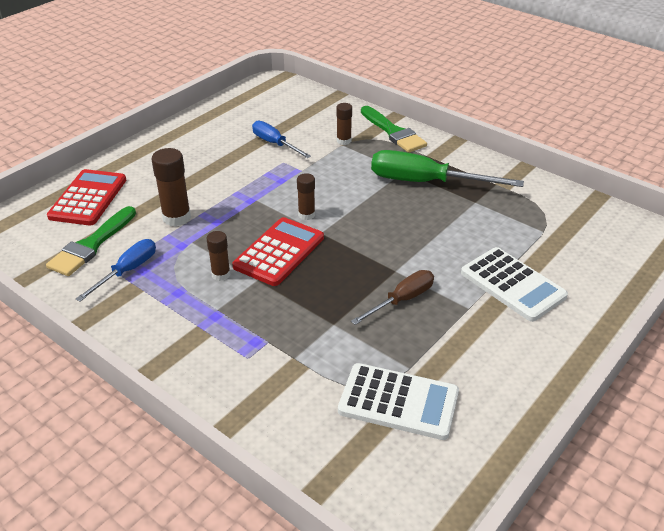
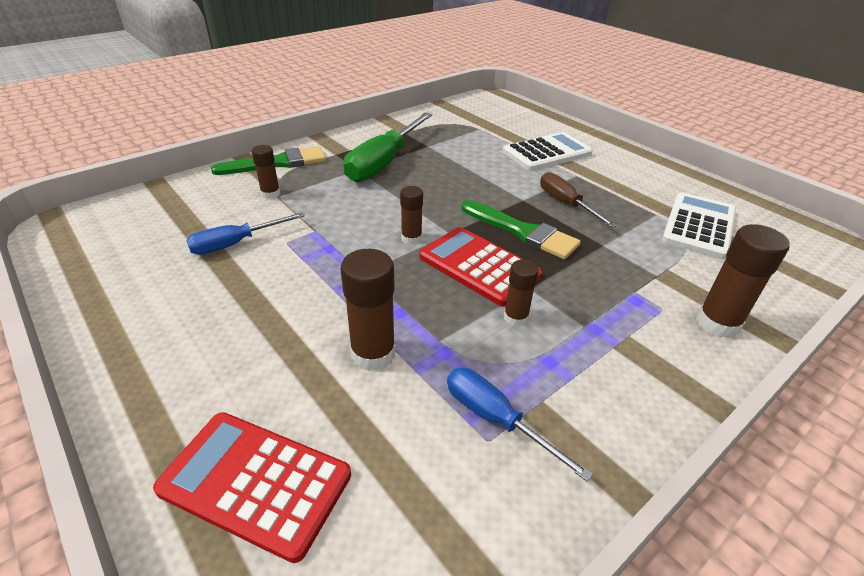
camera: 80 degrees left, 0 degrees up
(92, 245) = (413, 473): green brush -> green brush (522, 232)
(234, 391) = (717, 323): none -> brown glue stick

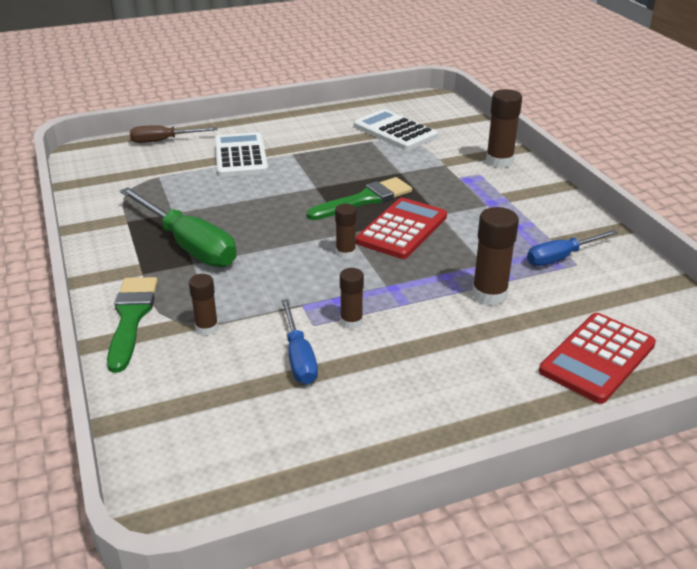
camera: 70 degrees left, 5 degrees down
(479, 266) = (402, 229): red calculator -> red calculator turned 150 degrees clockwise
(515, 318) = (469, 228): brown glue stick -> brown glue stick (351, 322)
(566, 203) = (333, 171): brown screwdriver -> brown screwdriver (163, 141)

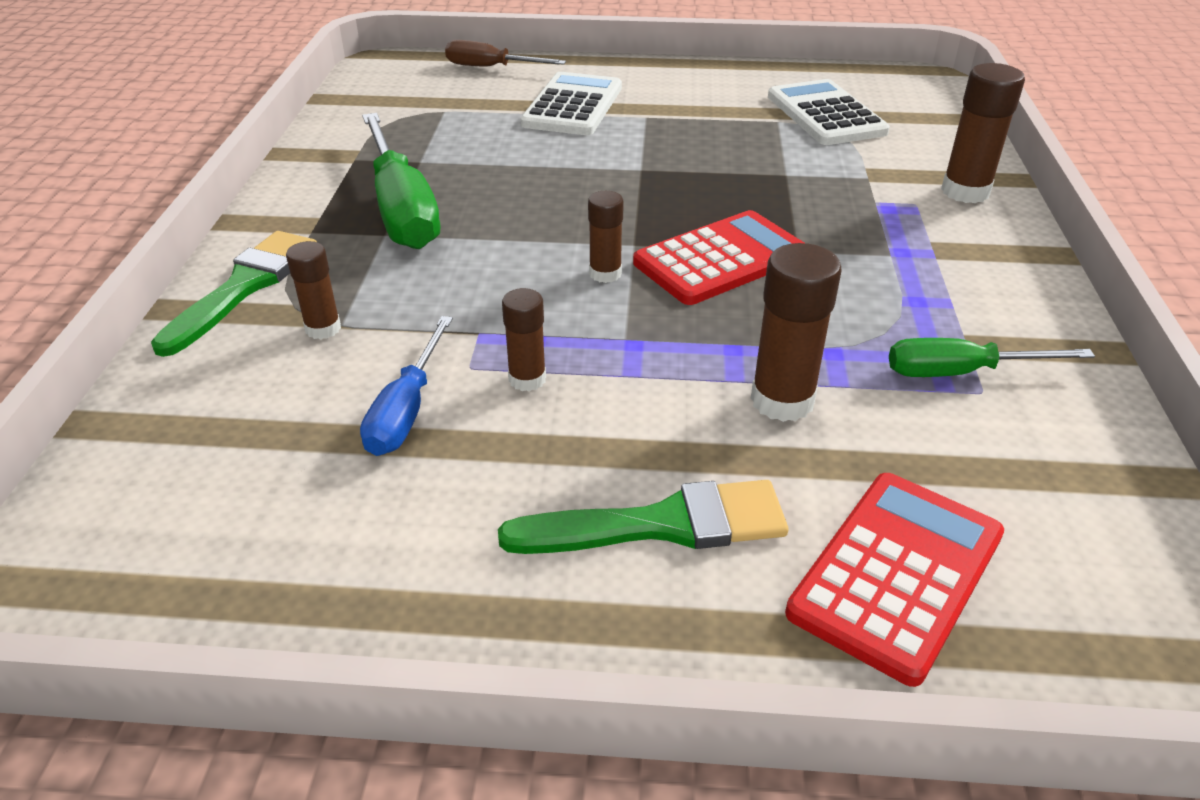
camera: 25 degrees right, 5 degrees up
(364, 200) = (698, 202): green brush -> green brush (660, 525)
(561, 257) = (961, 372): blue screwdriver -> green screwdriver
(597, 358) = (897, 574): red calculator -> red calculator turned 150 degrees clockwise

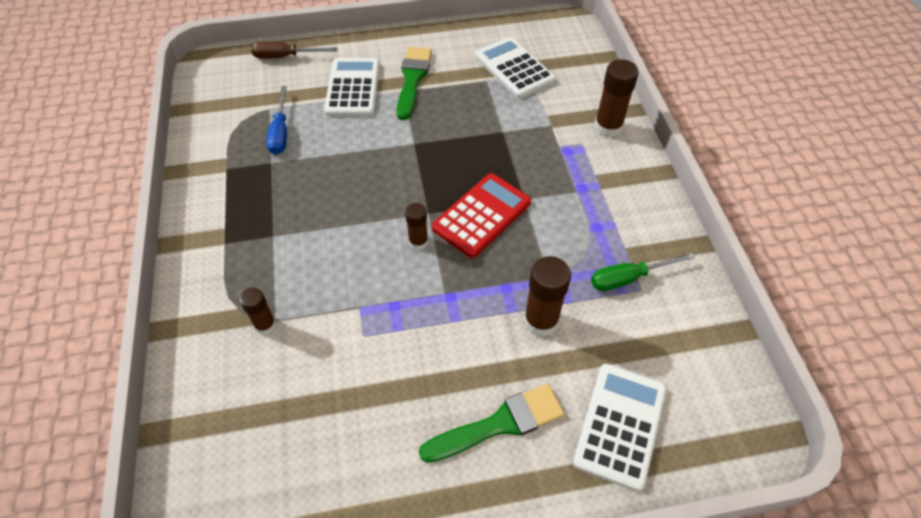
camera: 15 degrees left, 15 degrees up
(244, 287) = (201, 301): green brush -> green brush (412, 79)
(401, 209) = (274, 210): green screwdriver -> none
(406, 410) = (338, 377): blue screwdriver -> blue screwdriver (280, 133)
(527, 379) = (399, 337): brown glue stick -> none
(897, 574) = (620, 425): red calculator -> white calculator

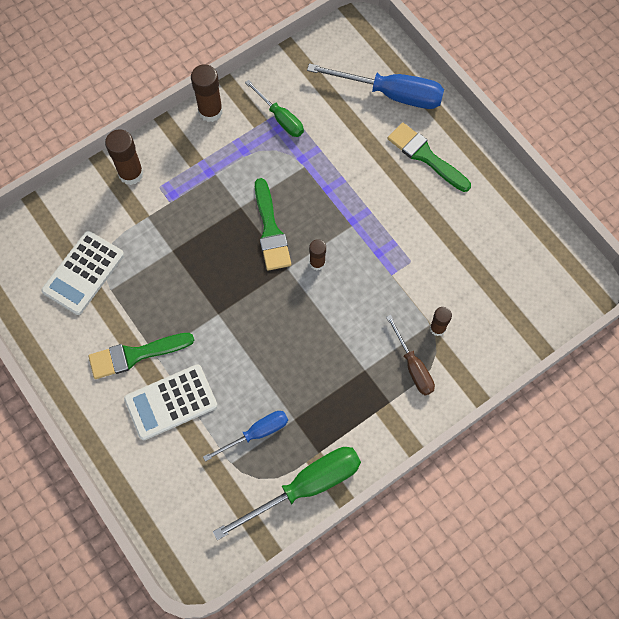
camera: 115 degrees left, 15 degrees up
(205, 149) = (305, 487): none -> green screwdriver
(285, 57) = (153, 494): brown screwdriver -> brown screwdriver (413, 366)
(482, 215) = (270, 230): red calculator -> green brush
(541, 321) = (342, 159): brown glue stick -> brown glue stick (210, 111)
(620, 425) = (391, 94): white calculator -> blue screwdriver

